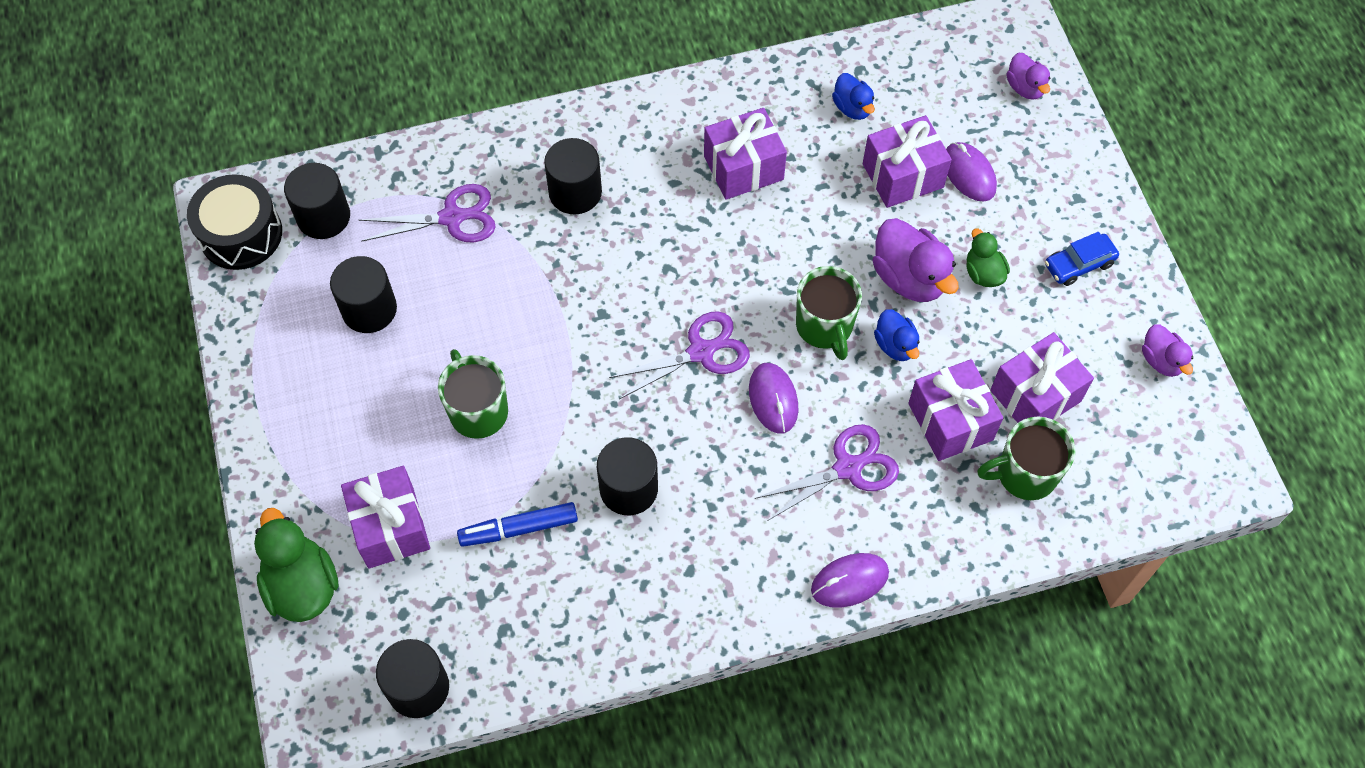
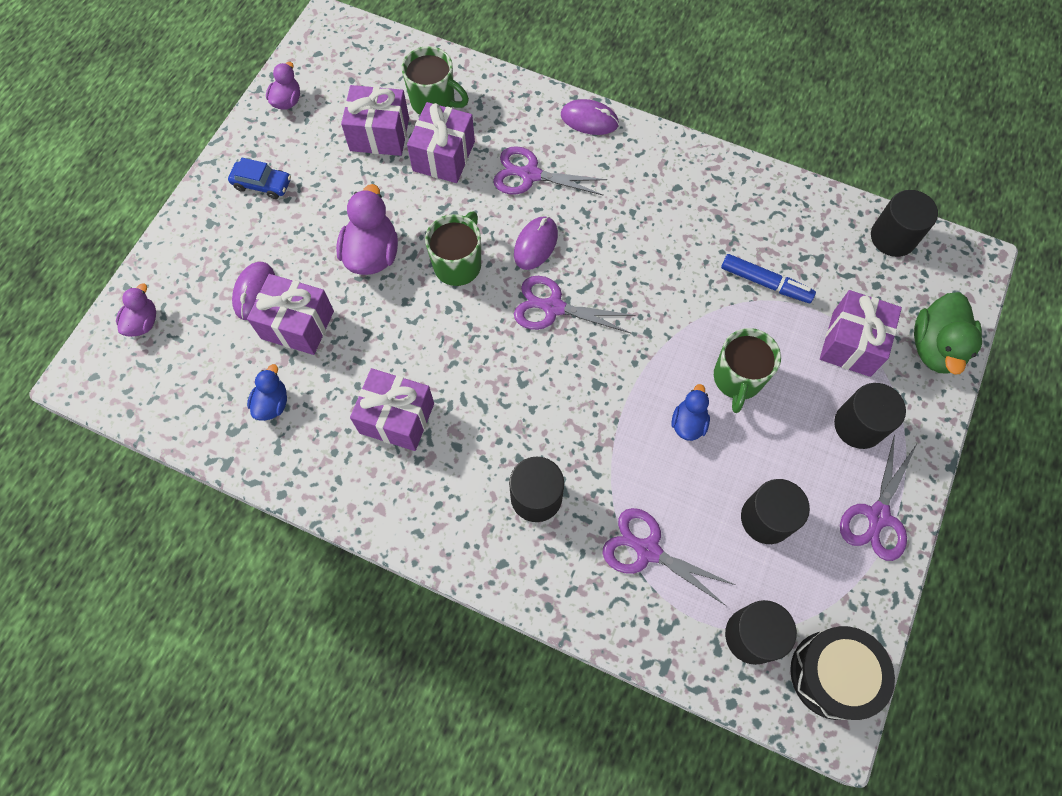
camera: 140 degrees left, 5 degrees up
(271, 379) = (878, 516): none -> purple scissors
(628, 488) = (675, 257): black cylinder -> black cylinder (858, 425)
(895, 345) = (427, 220): blue duck -> blue duck (688, 423)
(983, 273) = (324, 222): green duck -> none

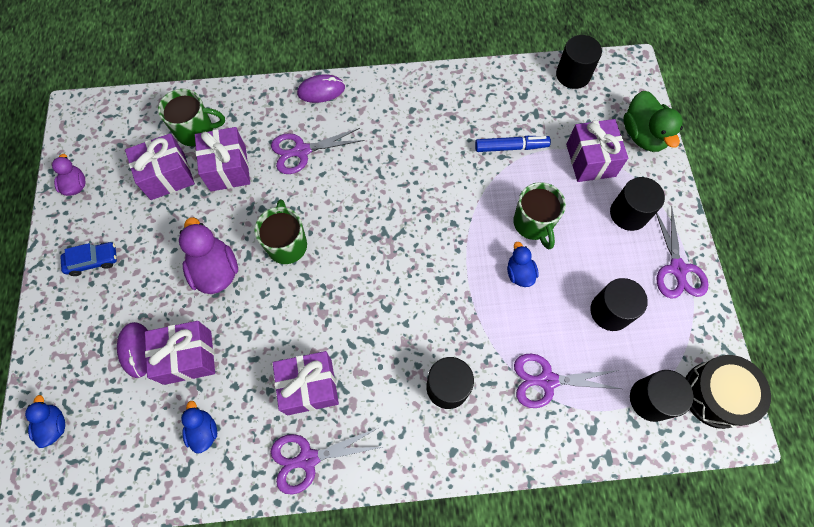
camera: 30 degrees left, 0 degrees up
(143, 322) = (54, 425): purple duck -> blue duck
(535, 244) = (336, 200): purple mouse -> none
(553, 307) = (376, 240): purple scissors -> purple scissors (308, 459)

